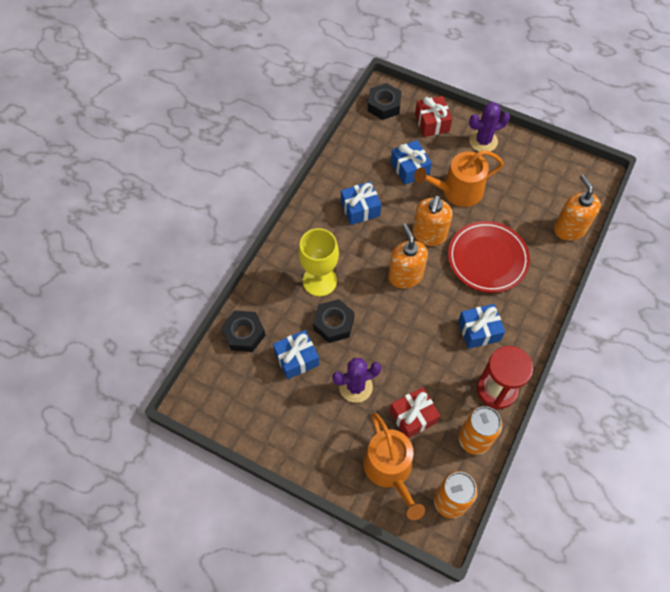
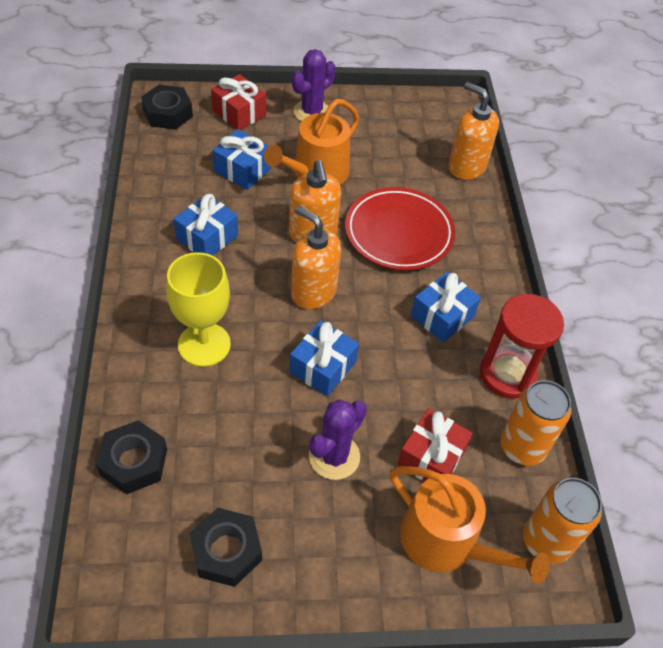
camera: 35 degrees left, 10 degrees down
(296, 359) = (231, 459): blue gift -> blue gift (323, 367)
(334, 324) = (256, 390): black nut -> black nut (226, 551)

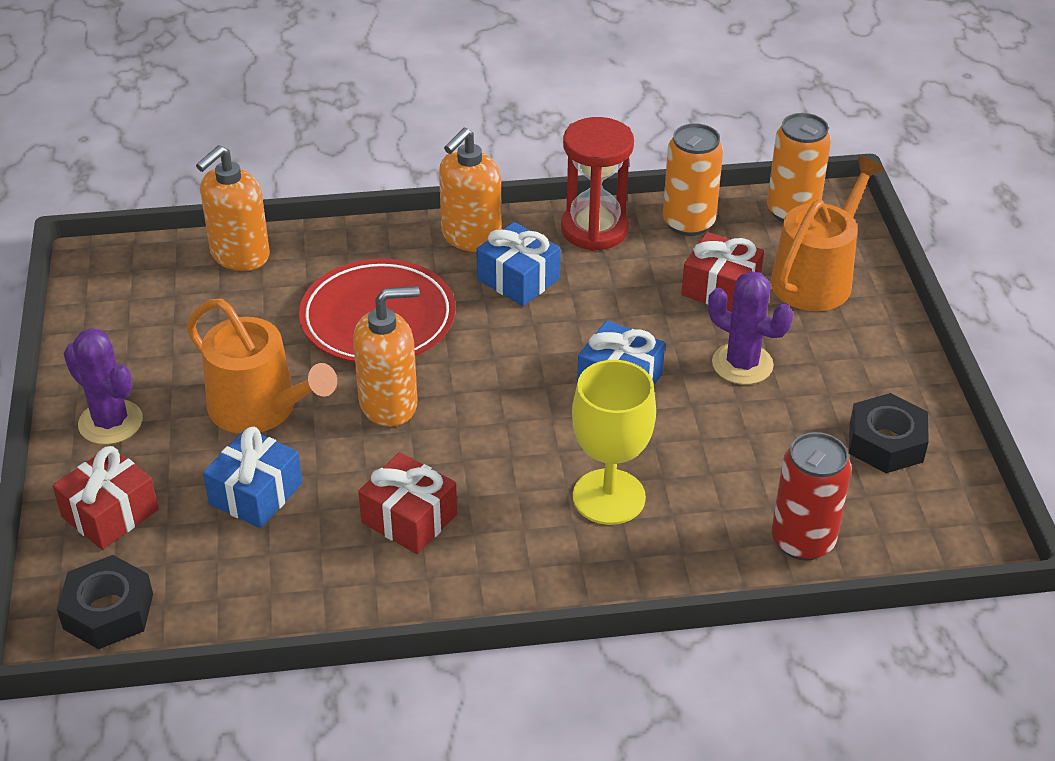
camera: 90 degrees left, 10 degrees down
(134, 462) = (803, 540): black nut -> red can
(207, 237) = (409, 518): blue gift -> red gift
(313, 292) = (497, 396): orange soap dispenser -> orange soap dispenser (471, 236)

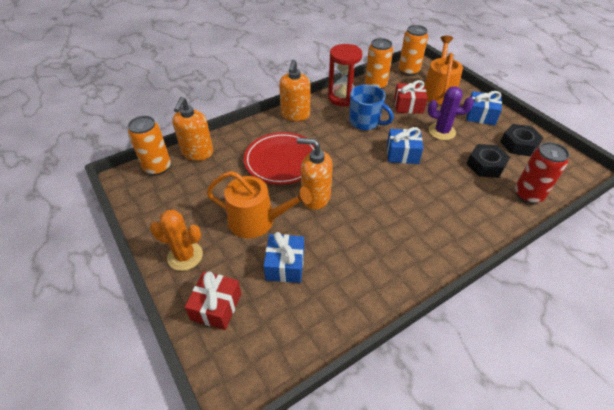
camera: 25 degrees left, 5 degrees up
(108, 611) = (252, 366): black nut -> black nut (485, 165)
(110, 422) = (185, 256): purple cactus -> orange cactus
(156, 259) = (157, 167): none -> orange can
(389, 404) = (315, 197): orange soap dispenser -> orange soap dispenser turned 120 degrees counterclockwise
(409, 518) = (366, 249): red gift -> none
(518, 279) = (328, 126): blue gift -> blue gift (480, 115)
(599, 295) = (365, 122): none -> blue mug
(609, 497) = (440, 205): yellow goblet -> none

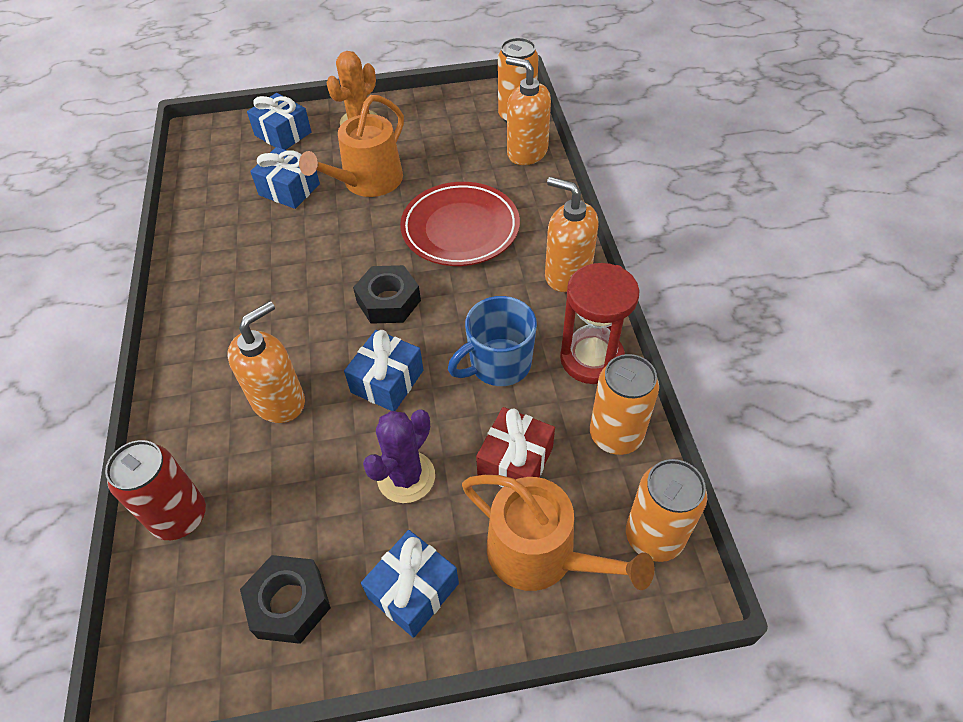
camera: 115 degrees right, 5 degrees up
(216, 306) = (283, 134): red gift -> blue gift
(315, 197) = (368, 243): orange soap dispenser -> orange soap dispenser (279, 401)
(485, 165) = (281, 496): black nut -> black nut (388, 301)

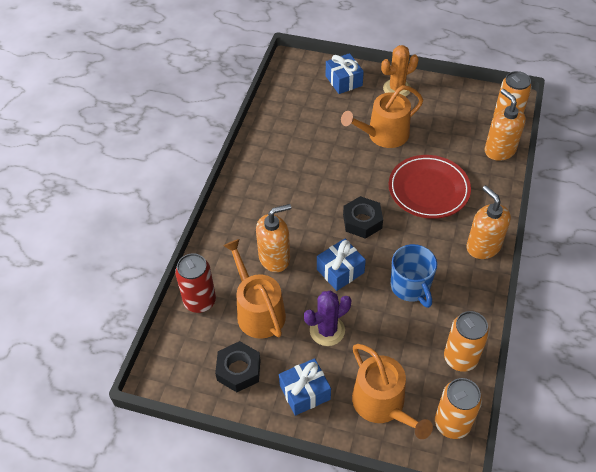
camera: 25 degrees right, 0 degrees up
(284, 492) = (258, 311): none -> orange watering can
(289, 189) = (332, 123): blue gift -> none
(498, 364) = (410, 287): blue mug -> blue mug turned 105 degrees counterclockwise
(515, 461) = (393, 348): red gift -> none
(591, 359) = (470, 307): red hourglass -> none

